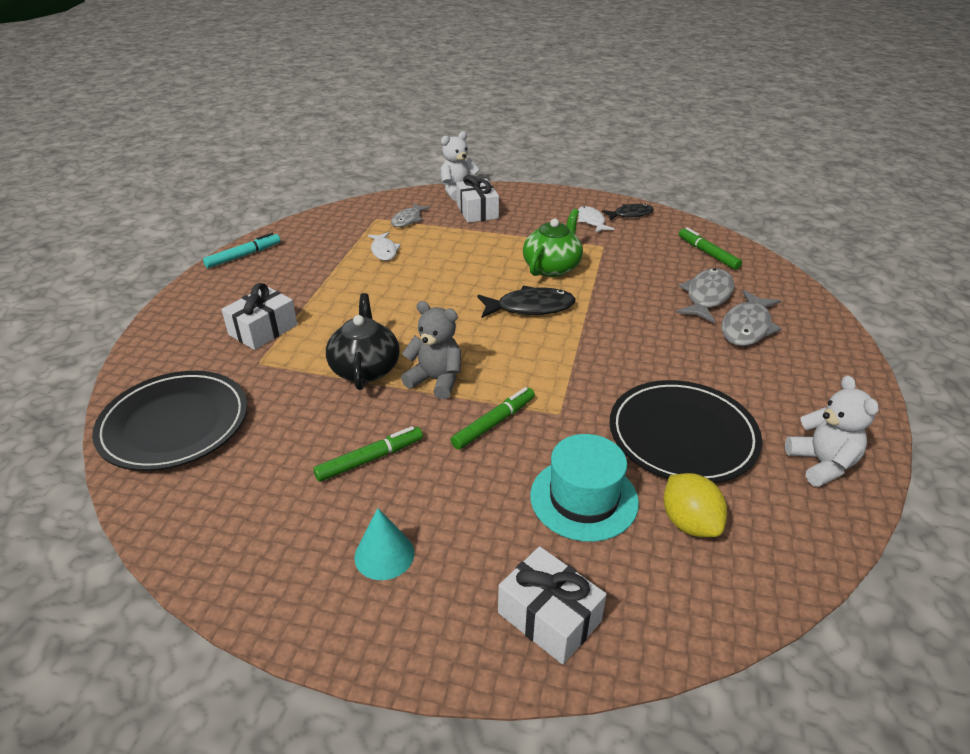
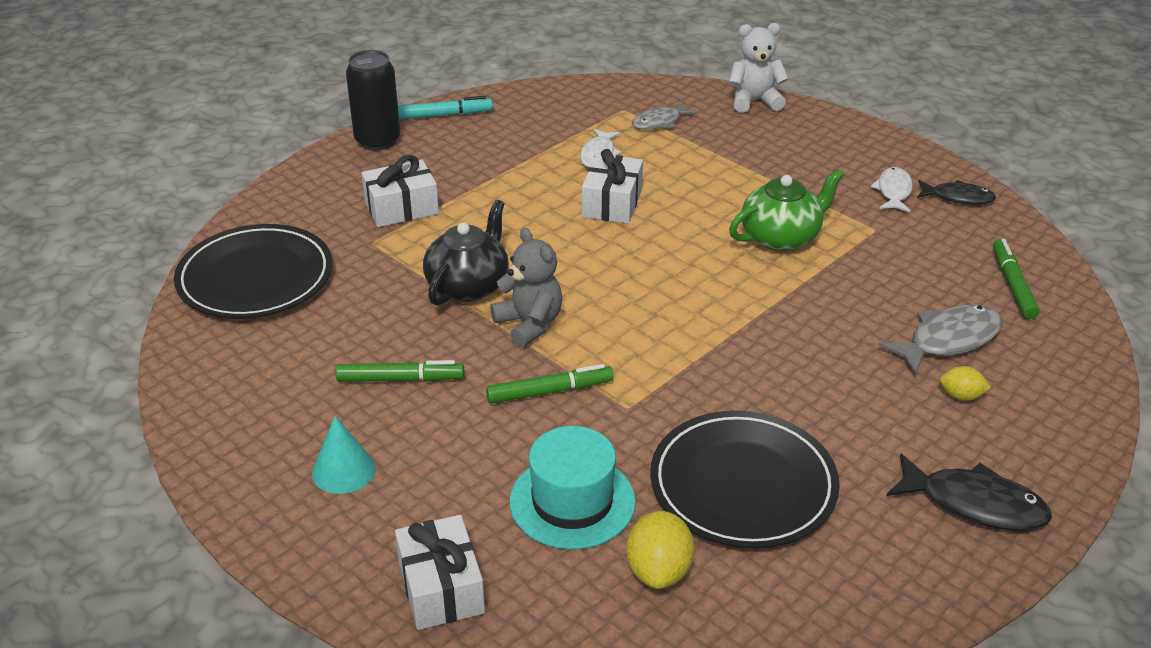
camera: 30 degrees right, 0 degrees up
(203, 288) = (377, 141): none -> black can
(477, 211) = (754, 135): white gift -> white gift (612, 203)
(530, 307) = (707, 278): black fish -> black fish (974, 504)
(747, 327) = (961, 396): grey fish -> yellow lemon
(821, 464) = (877, 581): white teddy bear -> none

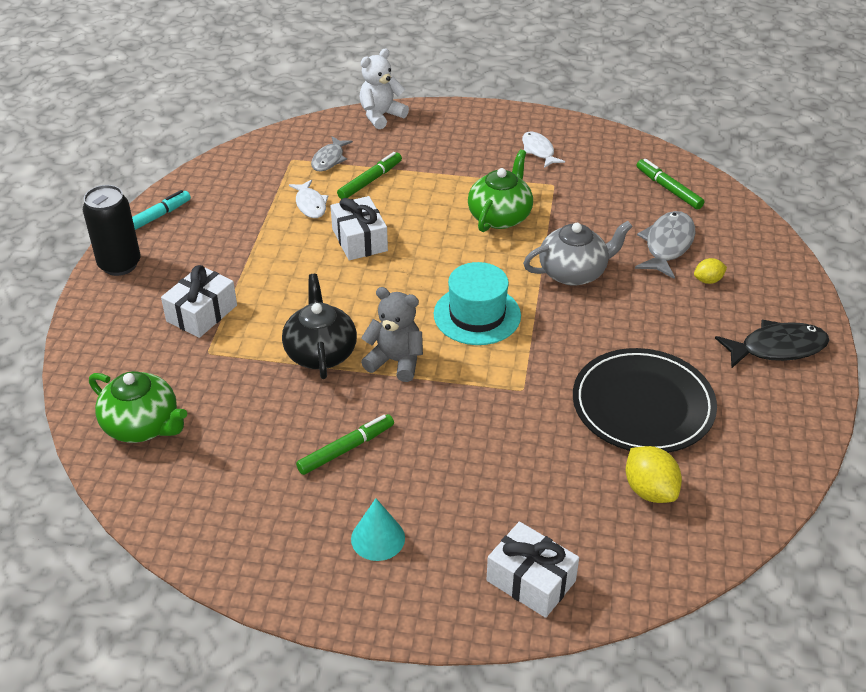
camera: 35 degrees left, 5 degrees up
(255, 278) = (142, 426): black plate -> green teapot
(550, 391) = (460, 404): green marker -> green marker (370, 181)
(572, 501) = (553, 474): turquoise hat -> turquoise hat (477, 315)
(806, 322) = (574, 272): none -> grey teapot
(958, 197) = (582, 139): black fish -> none

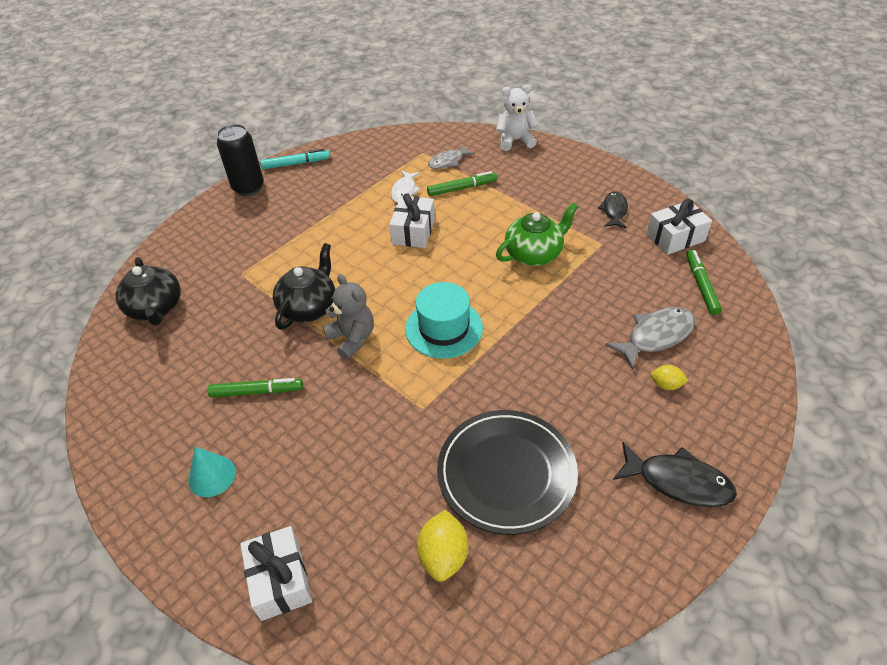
camera: 35 degrees right, 5 degrees up
(142, 426) = (156, 308): green teapot -> black teapot
(202, 313) = (263, 243): white gift -> white gift (675, 237)
(538, 151) = (614, 211): white fish -> black fish
(574, 272) = (552, 326): grey teapot -> none

